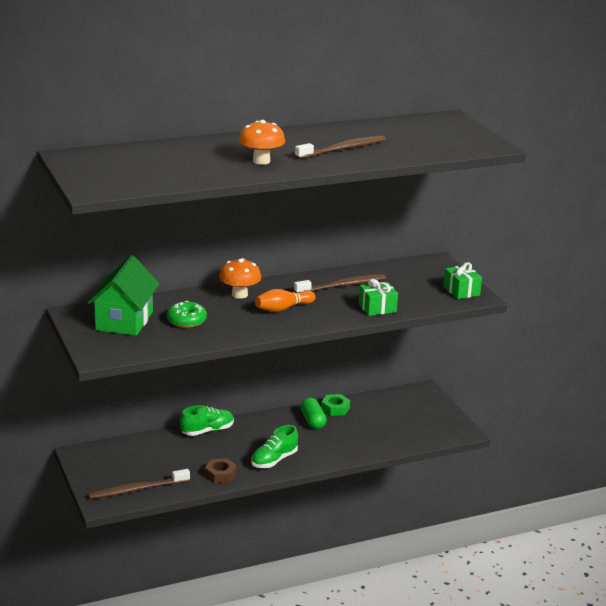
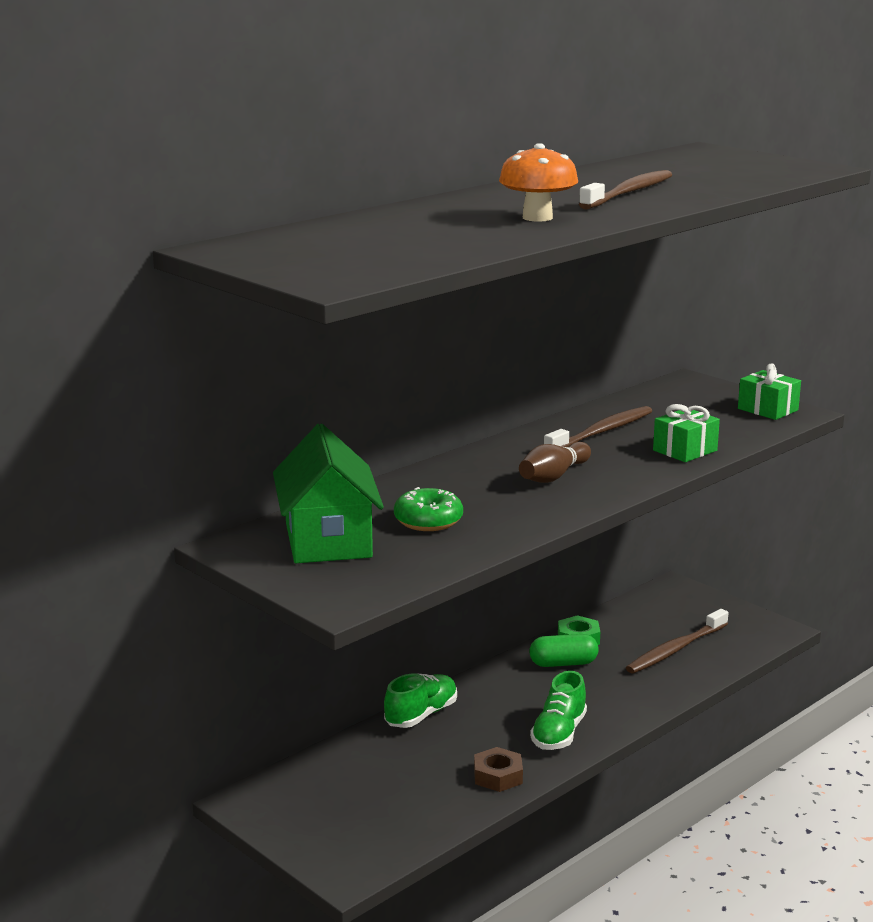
camera: 20 degrees left, 5 degrees down
(136, 490) = (386, 835): brown toothbrush -> brown toothbrush (675, 650)
(239, 294) = (468, 470): orange mushroom -> none
(283, 308) = (554, 476): orange bowling pin -> brown bowling pin
(313, 421) = (563, 663): green capsule -> green capsule turned 60 degrees counterclockwise

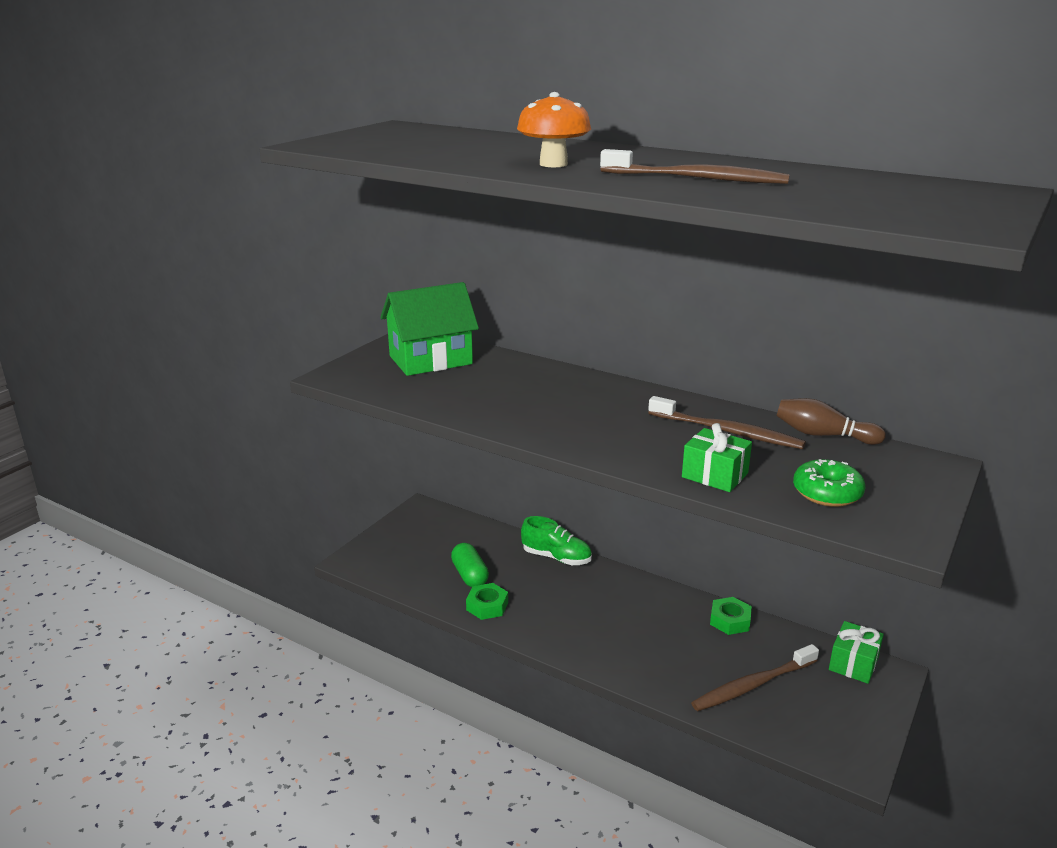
camera: 75 degrees right, 5 degrees up
(428, 521) = (479, 385): green donut -> green donut (827, 493)
(498, 776) = (487, 606): brown nut -> green nut
(554, 476) = (600, 420): brown bowling pin -> brown bowling pin (823, 435)
(559, 734) = (561, 629): green shoe -> none
(563, 663) = (678, 617): green capsule -> green capsule (470, 575)
(675, 650) = (752, 685): brown toothbrush -> brown toothbrush turned 60 degrees counterclockwise
(768, 409) = (895, 517): green gift -> green gift (853, 663)

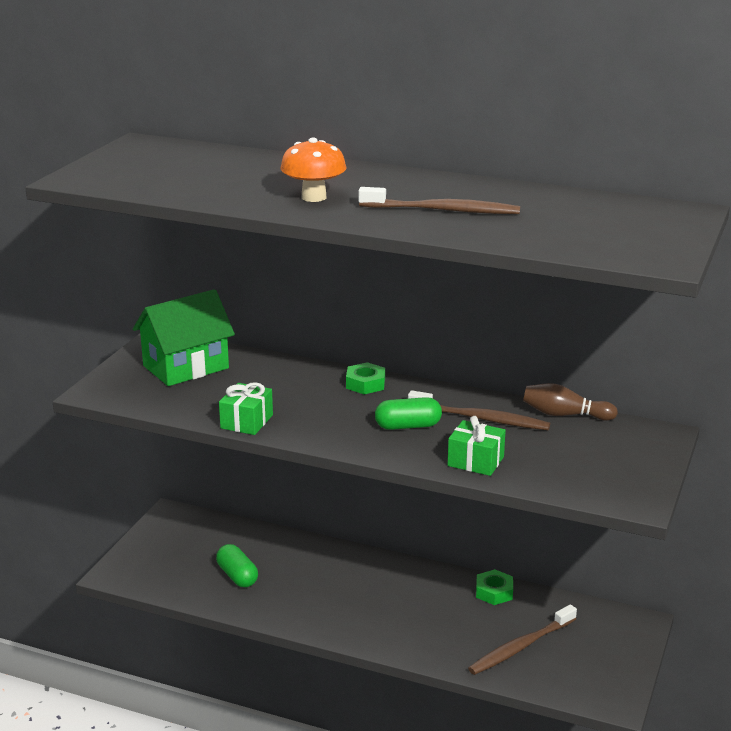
camera: 10 degrees left, 0 degrees up
(487, 606) = (261, 603): green nut -> green nut (365, 384)
(556, 557) = (319, 550): green shoe -> none
(645, 432) = (408, 426): none -> green capsule
(827, 493) = (571, 469): green donut -> none
(853, 663) = (608, 618): green gift -> green gift (247, 421)

